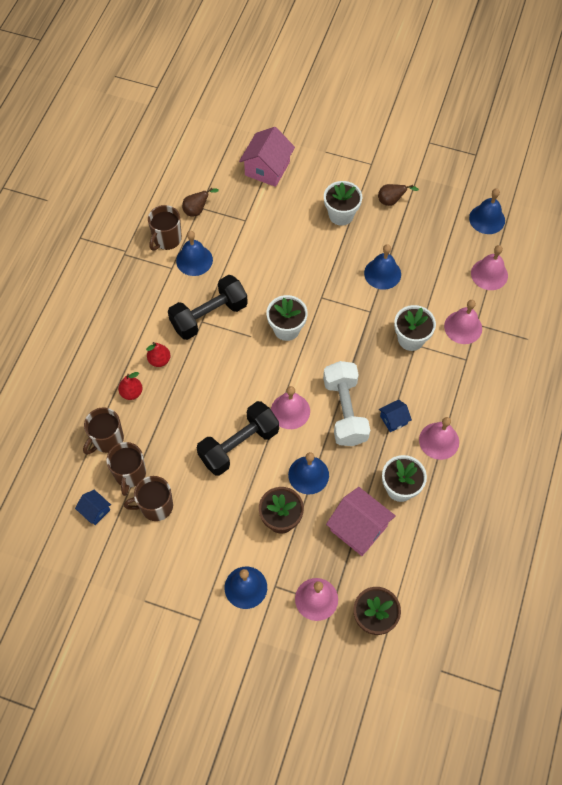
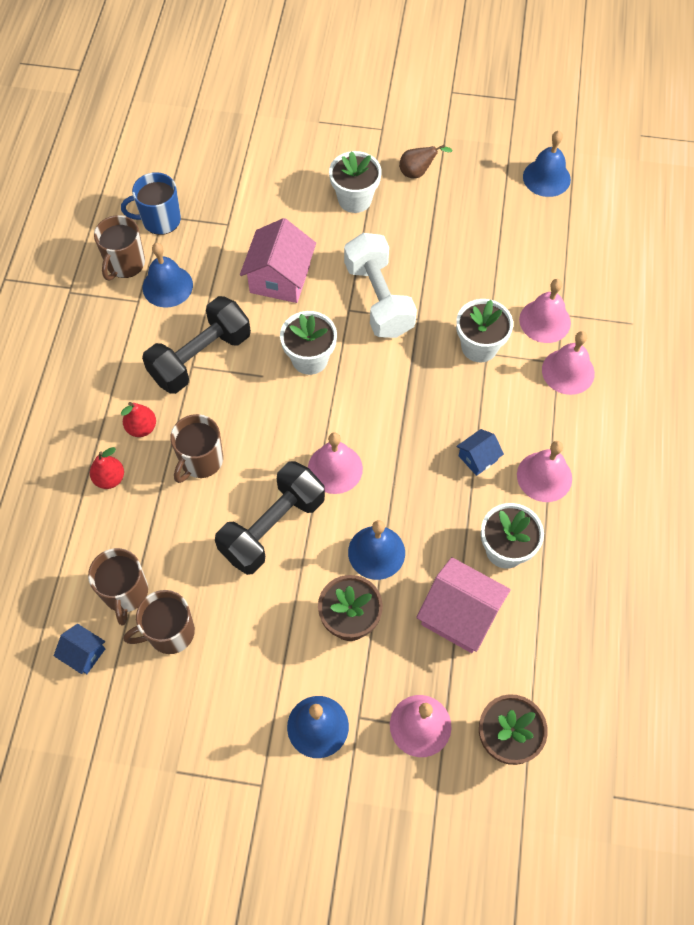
camera: 10 degrees left, 0 degrees up
(107, 439) = (85, 549): brown mug -> brown mug (201, 460)
(197, 210) = (160, 220): brown pear -> blue mug
(267, 168) = (245, 153): pink house -> pink house (280, 278)
(344, 411) = (409, 457): white dumbbell -> white dumbbell (378, 299)
(382, 273) = (424, 267): blue bell -> none
(489, 274) = (564, 247): pink bell -> pink bell (568, 371)

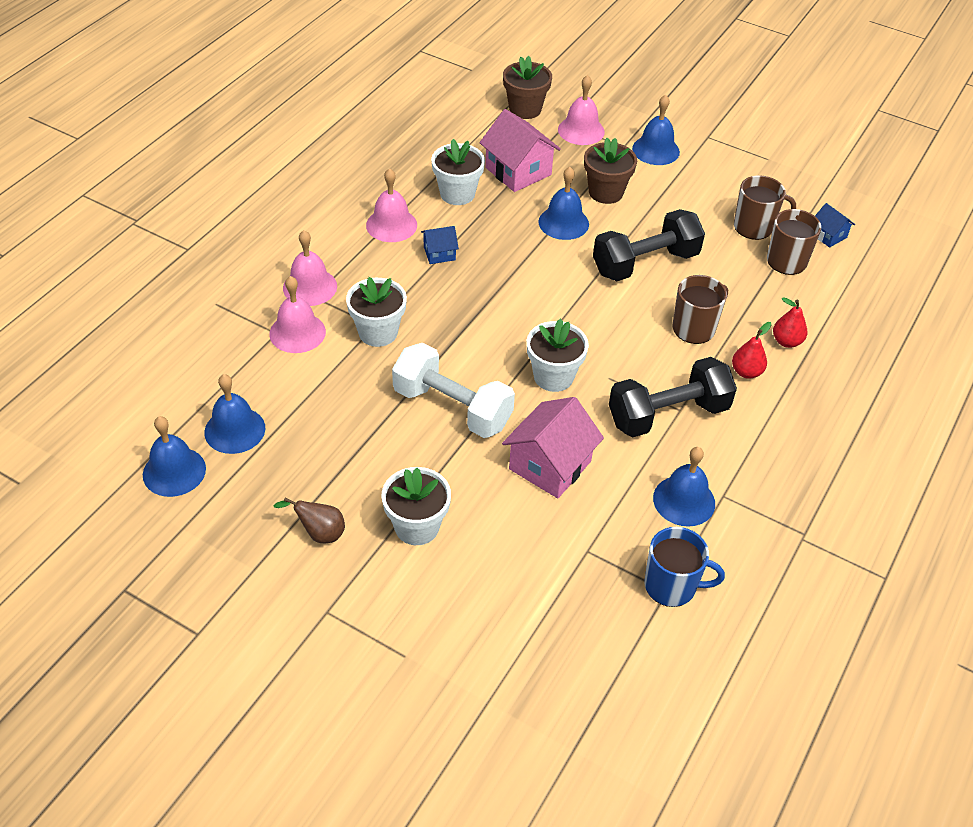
camera: 160 degrees left, 15 degrees down
(125, 264) = (729, 544): brown mug -> none
(335, 468) = (571, 285): pink bell -> none
(378, 299) = (452, 407): white dumbbell -> white dumbbell turned 60 degrees counterclockwise
(529, 221) = (235, 430): none -> blue bell

